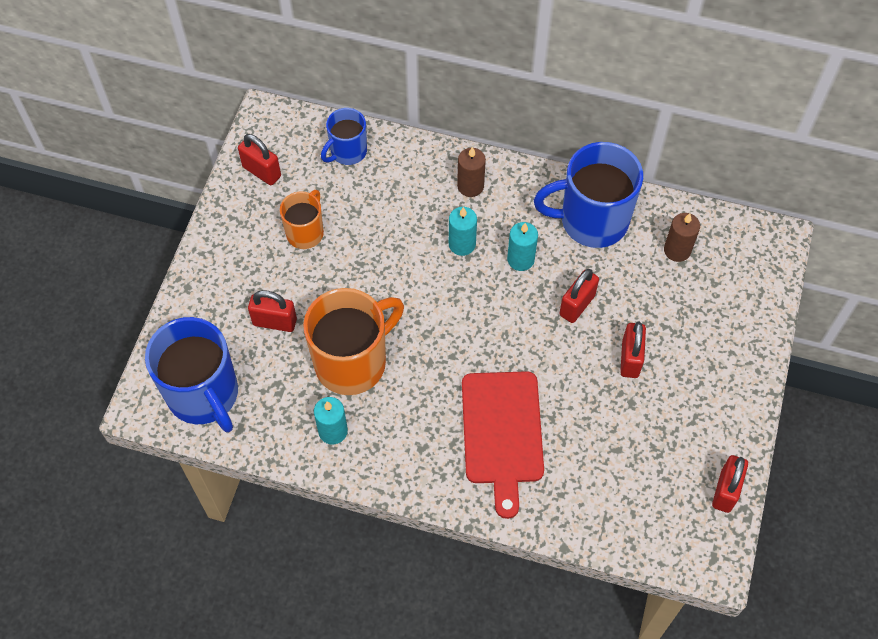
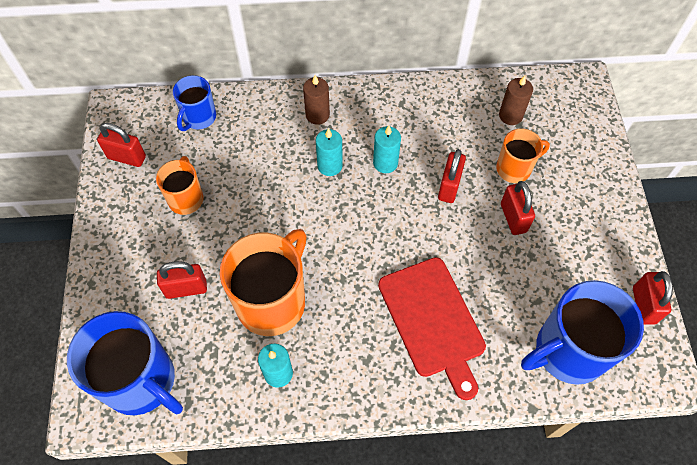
camera: 20 degrees left, 0 degrees up
(591, 220) = (431, 113): blue mug -> blue mug (568, 351)
(655, 308) = (514, 168): none -> orange mug

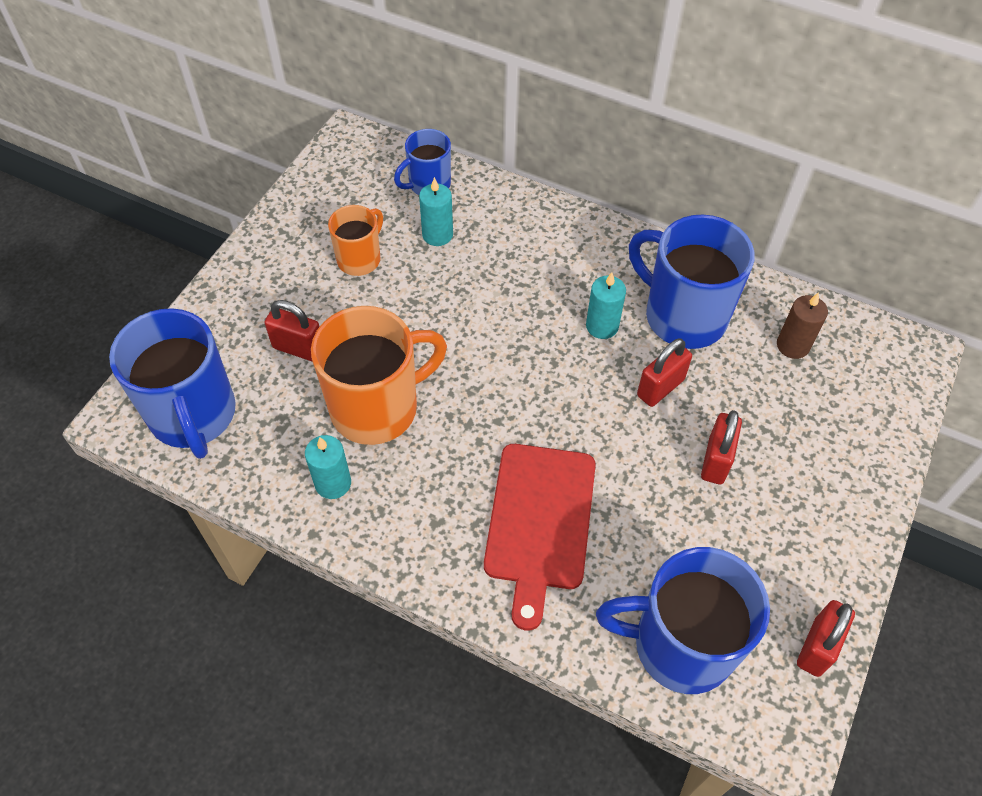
camera: 30 degrees right, 5 degrees down
(126, 157) = (328, 190): red padlock -> none
(317, 115) = (559, 239): brown candle -> none
(330, 166) = (536, 299): turquoise candle -> turquoise candle (437, 235)
(432, 129) = (683, 316): none -> blue mug
(514, 168) = (756, 407): orange mug -> none

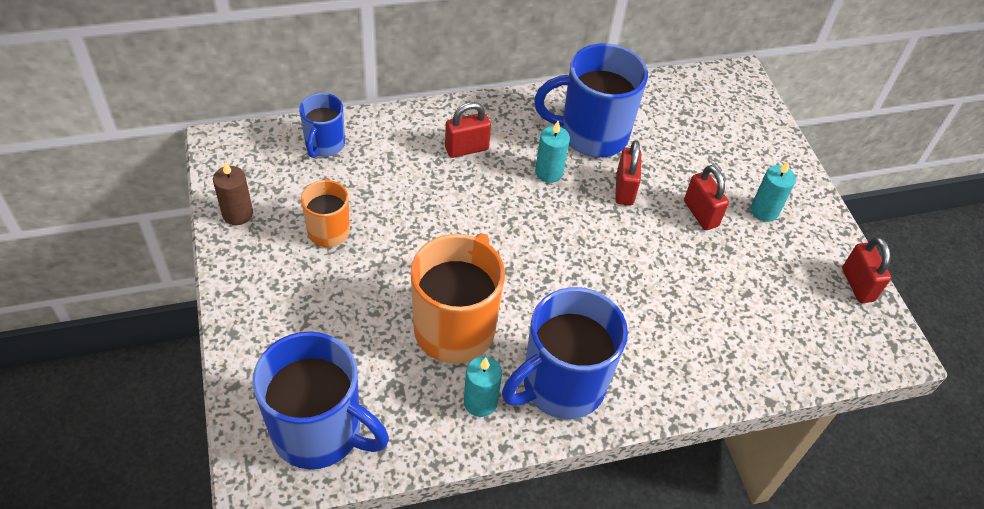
camera: 45 degrees left, 5 degrees down
(298, 348) = (351, 325): red padlock -> red padlock (466, 149)
(437, 235) = (370, 177): turquoise candle -> turquoise candle (764, 211)
(540, 522) = (641, 326): red cutting board -> none
(680, 645) = (792, 339): blue mug -> blue mug (561, 385)
(792, 345) = (672, 114): brown candle -> brown candle (237, 214)

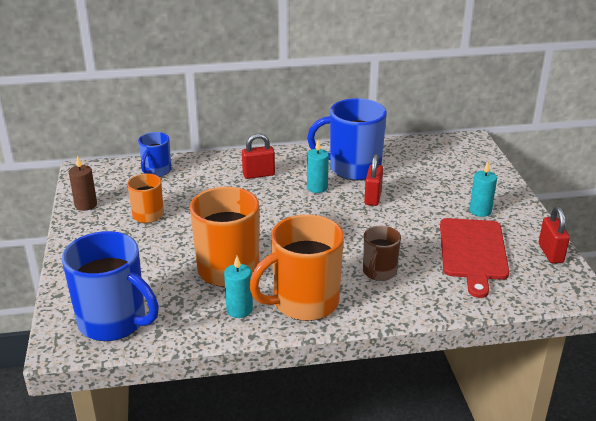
camera: 10 degrees right, 20 degrees down
(561, 385) = (304, 302): blue mug -> orange mug
(649, 327) = (379, 272): none -> brown mug
(700, 214) = (430, 211): red padlock -> none
(762, 286) = (473, 252): none -> red cutting board

